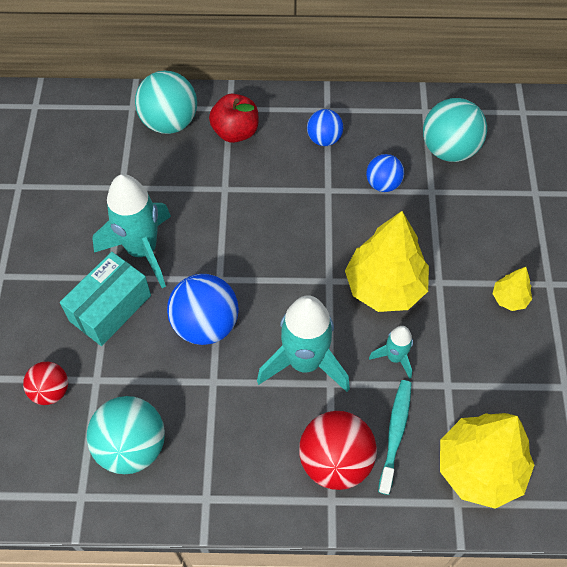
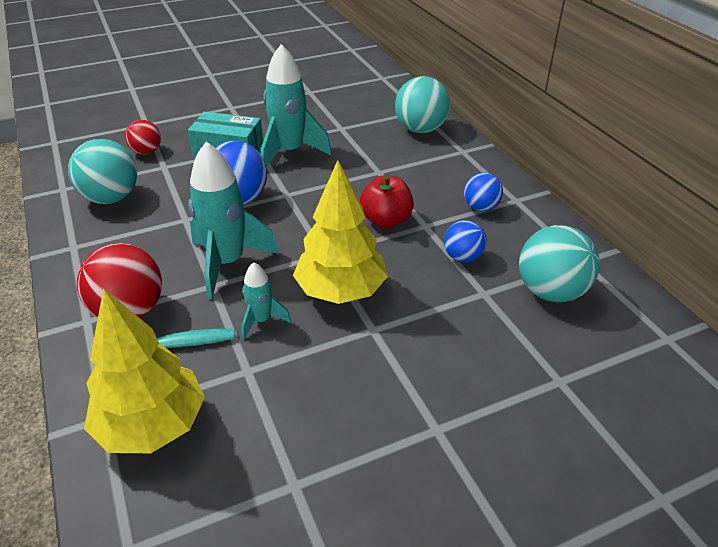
camera: 65 degrees right, 20 degrees down
(235, 132) = (441, 160): red apple -> red apple (386, 220)
(509, 298) = (390, 395): yellow tree -> none

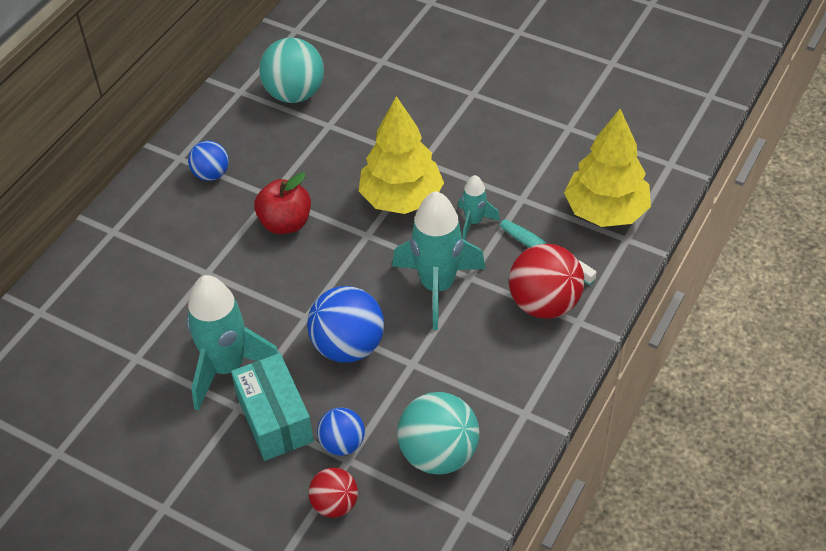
camera: 125 degrees left, 10 degrees up
(420, 129) = (87, 287): turquoise ball -> none
(462, 257) = (295, 154): blue ball -> blue ball (342, 444)

